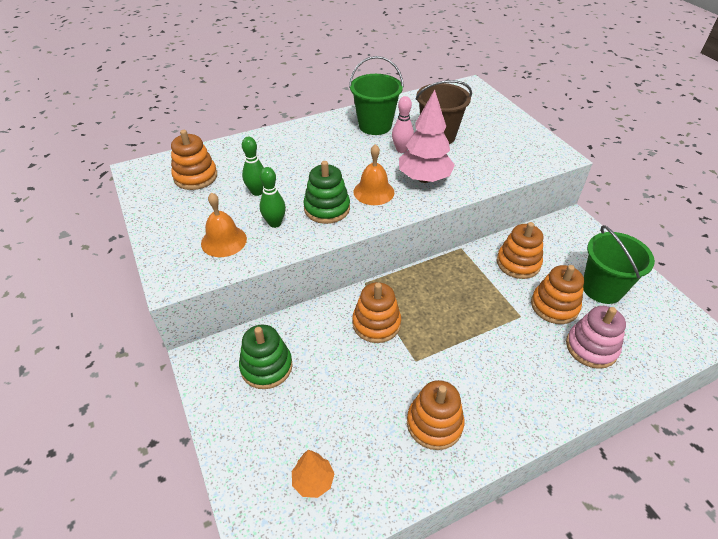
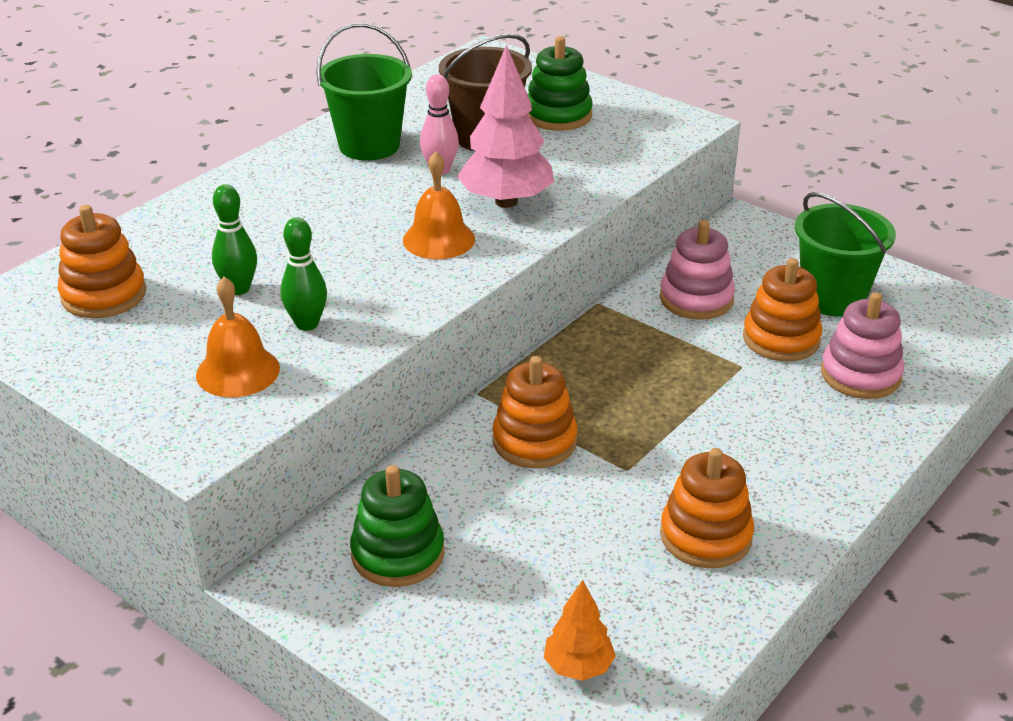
camera: 25 degrees left, 10 degrees down
(327, 208) = (379, 281): green stacking toy -> green stacking toy (558, 115)
(518, 263) = (696, 299): orange stacking toy -> pink stacking toy

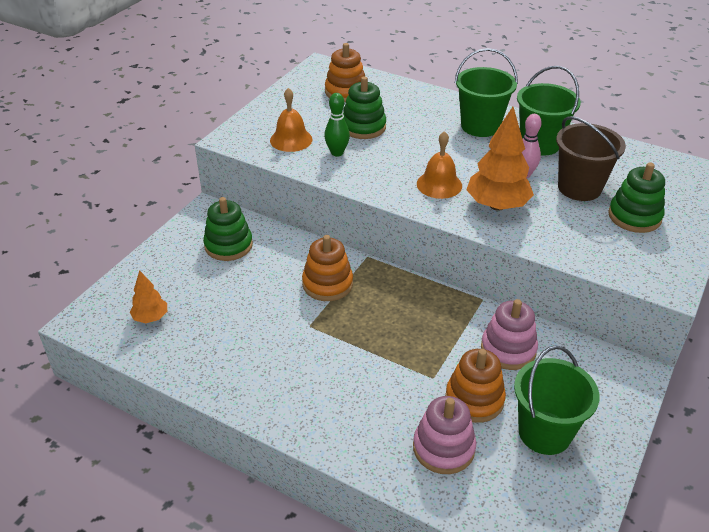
camera: 80 degrees right, 5 degrees up
(238, 289) = (363, 127): green bowling pin -> green stacking toy
(297, 183) = (480, 126): none -> green bucket
(506, 202) = (497, 205): pink tree -> orange tree
(705, 536) = (253, 364): orange stacking toy -> none

